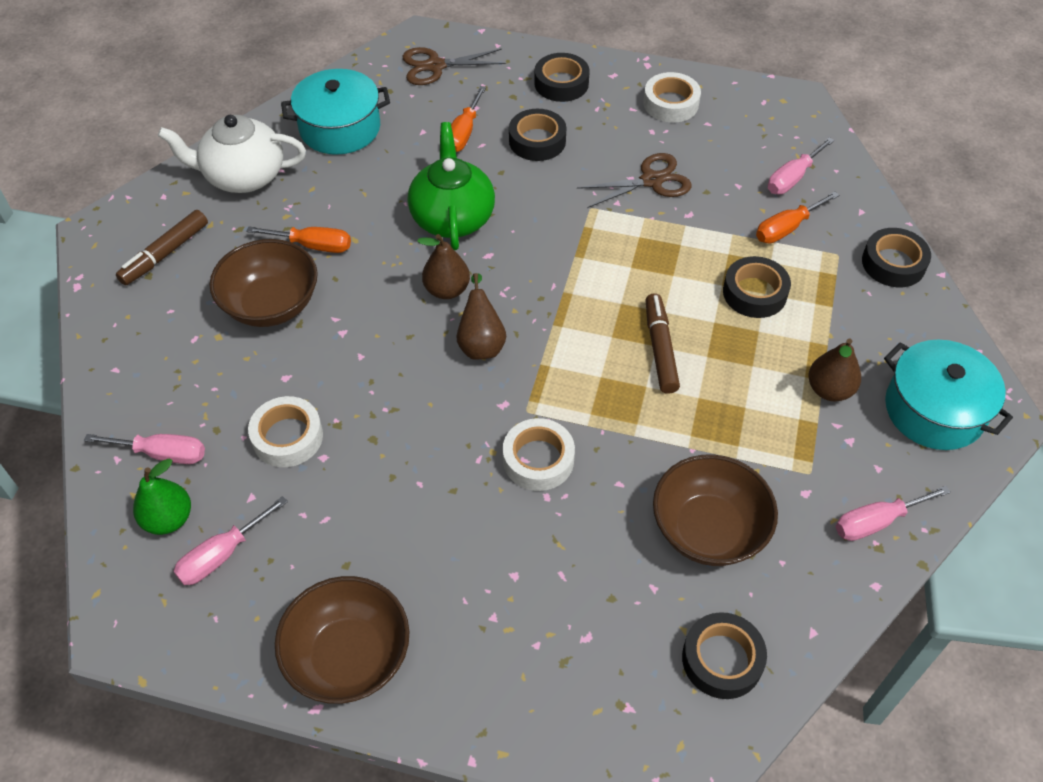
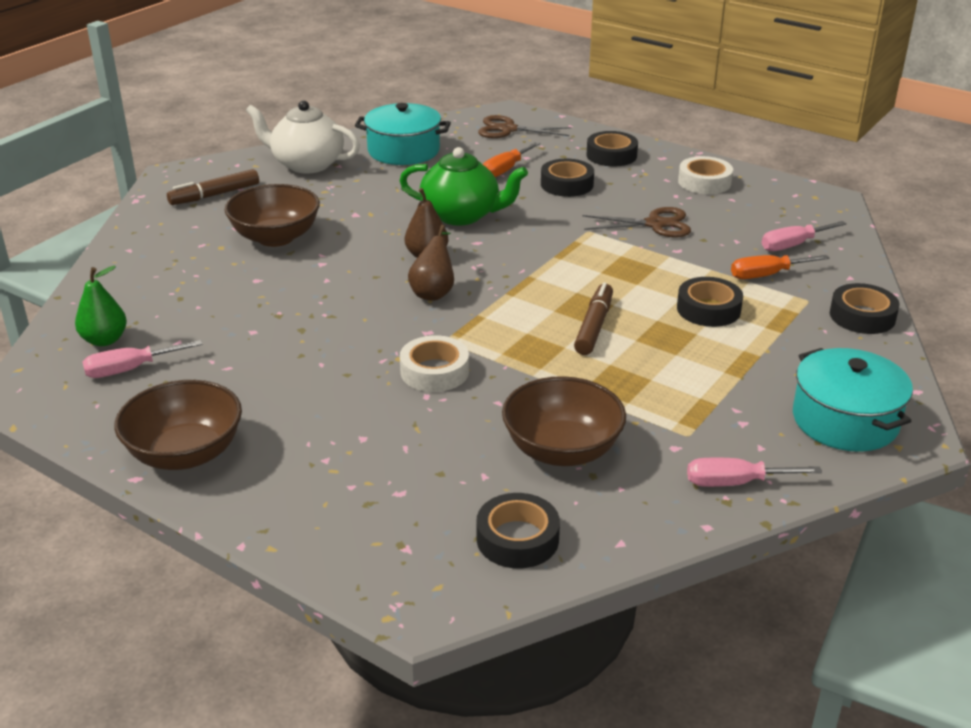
camera: 20 degrees right, 20 degrees down
(162, 454) = (128, 303): pink screwdriver -> none
(287, 437) = (233, 314): white tape -> none
(313, 246) = (334, 211): orange screwdriver -> none
(452, 217) = (461, 215): green teapot -> green teapot turned 90 degrees clockwise
(829, 390) = (743, 385): brown pear -> none

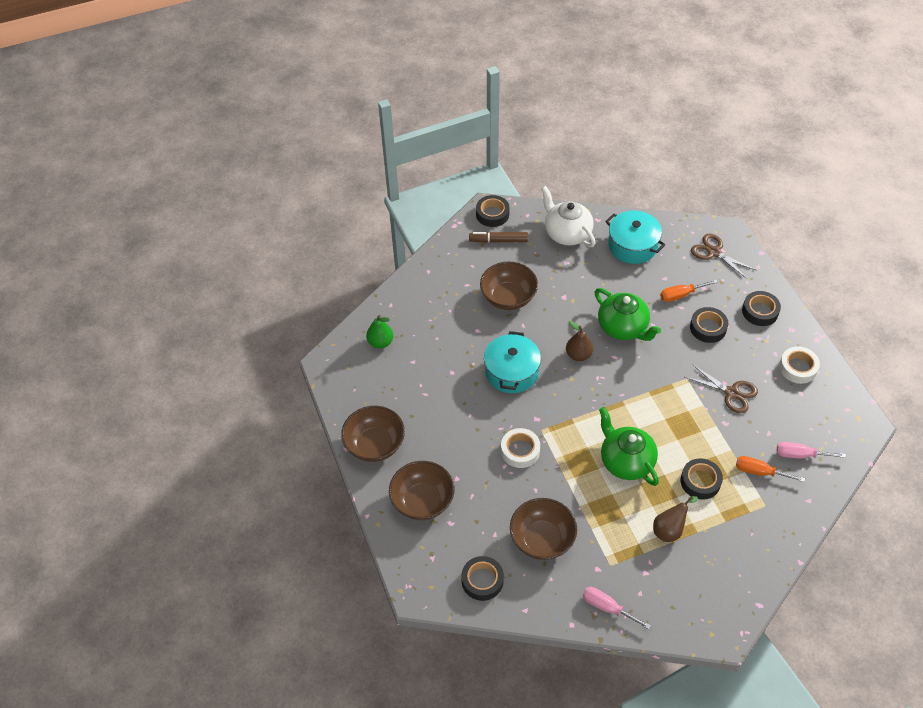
camera: 35 degrees right, 20 degrees up
(130, 369) = (381, 371): pink screwdriver -> none
(328, 486) = (422, 501): none -> brown bowl
(434, 292) = (561, 388): brown pear -> brown pear (669, 529)
(594, 326) = (626, 461): brown marker -> green teapot
(845, 420) = (700, 602): turquoise pot -> turquoise pot (511, 372)
(862, 316) = (784, 535): black tape -> black tape (492, 214)

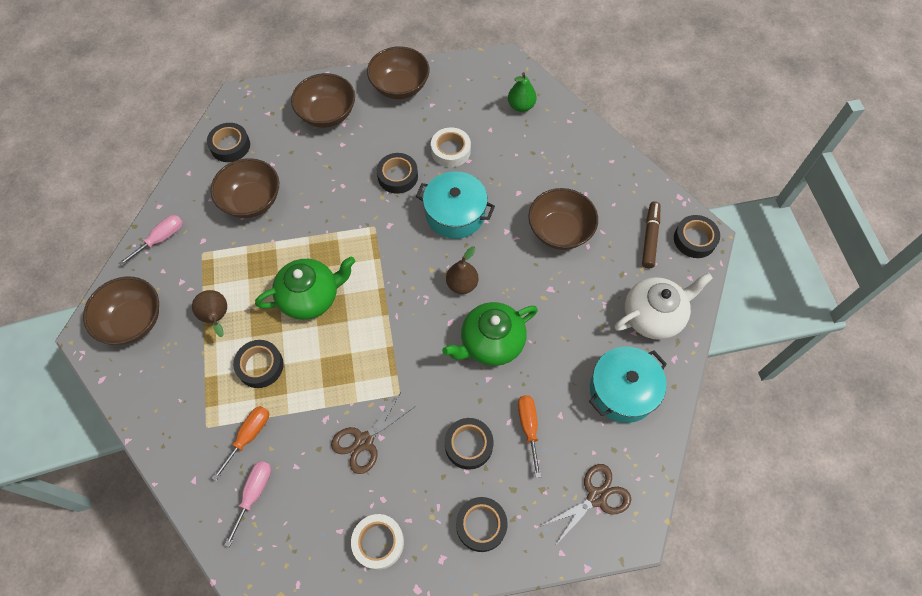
camera: 100 degrees right, 10 degrees up
(483, 423) = (397, 176): none -> black tape
(520, 451) = (355, 202): white tape -> white tape (450, 151)
(697, 600) = (133, 321): none -> brown bowl

